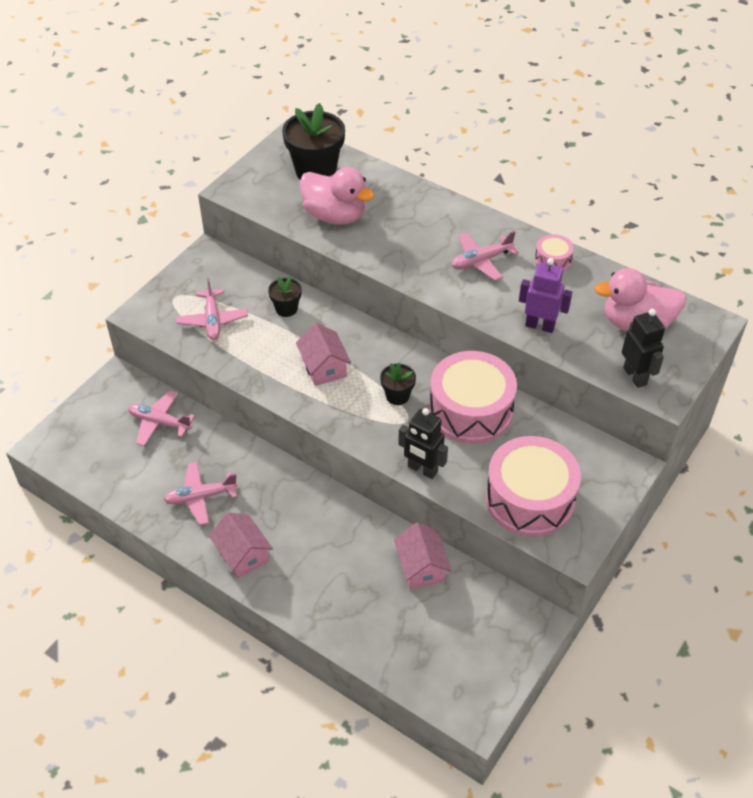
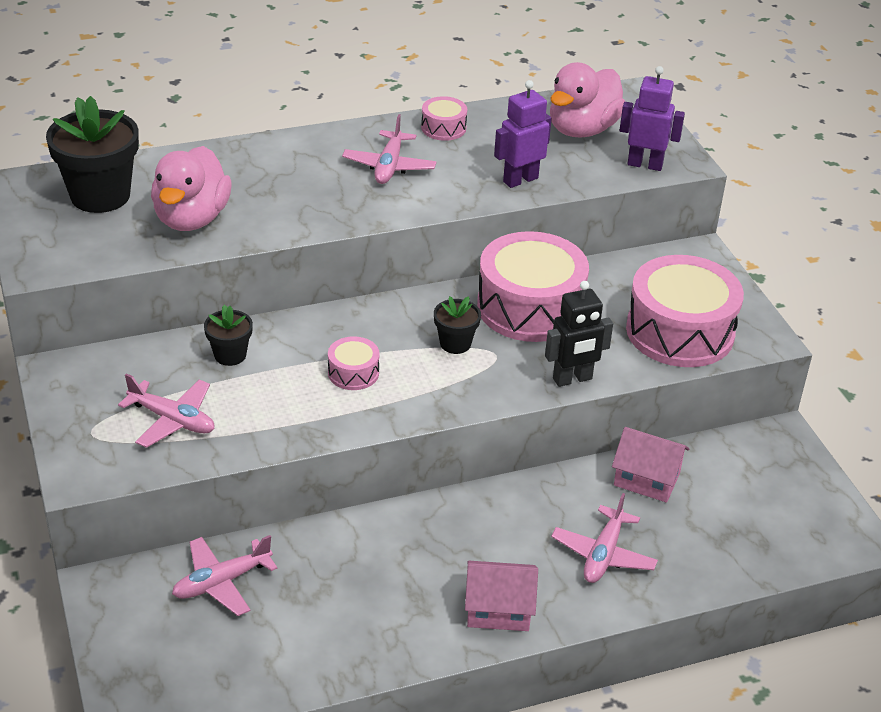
camera: 55 degrees left, 10 degrees down
(200, 497) = (378, 603): pink plane -> pink plane (603, 554)
(324, 367) = (353, 373): pink house -> pink drum
(335, 216) = (191, 218): pink duck -> pink duck turned 120 degrees clockwise
(635, 376) = (645, 164): black robot -> purple robot

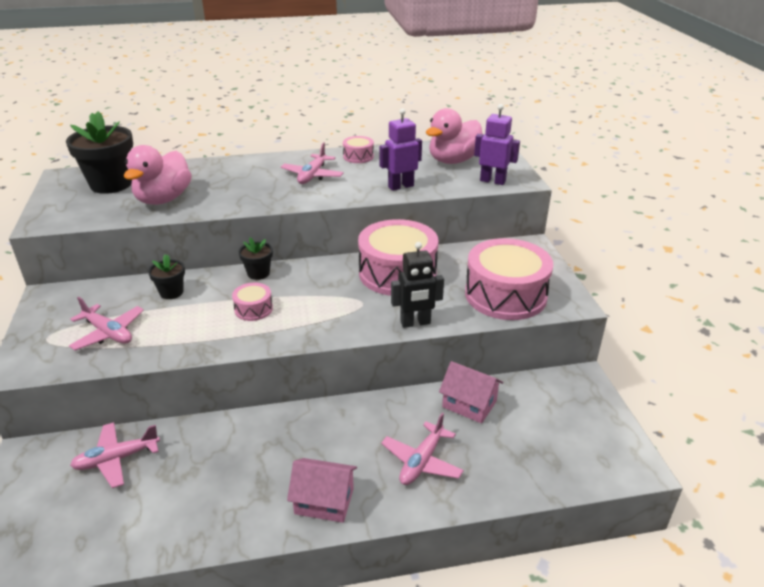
camera: 10 degrees right, 5 degrees down
(455, 343) = (335, 294): black flower pot -> black flower pot (258, 273)

